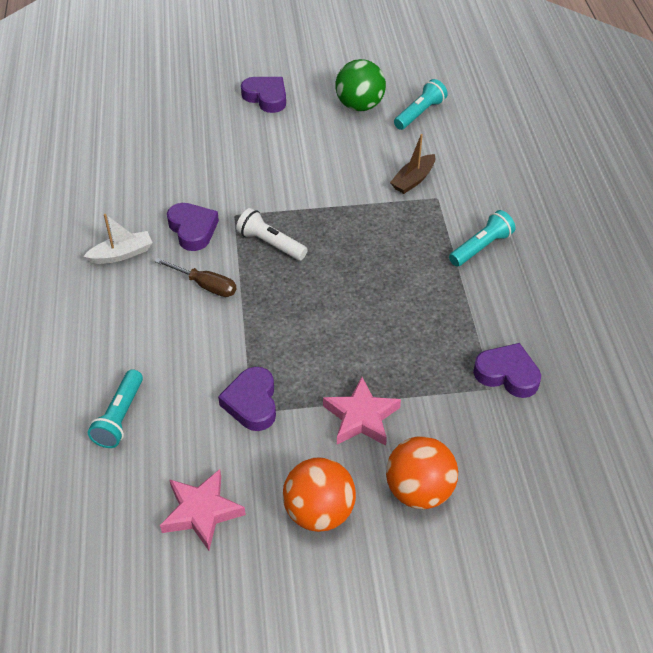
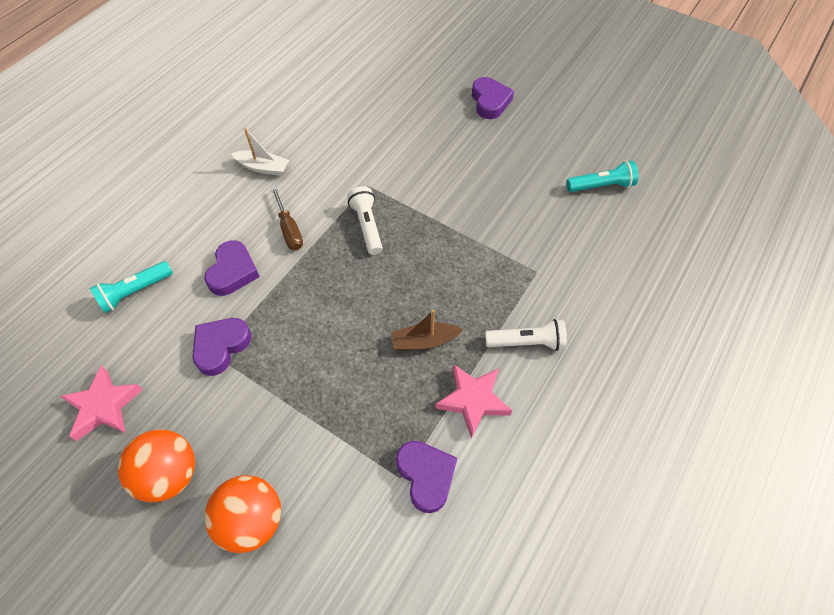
camera: 40 degrees right, 10 degrees up
(193, 229) = (327, 179): purple heart -> purple heart (233, 272)
(359, 106) = (557, 150): green ball -> none
(361, 417) = (278, 420): pink star -> pink star (473, 400)
(413, 180) = (533, 242): brown boat -> brown boat (424, 341)
(481, 247) = (527, 342): turquoise flashlight -> white flashlight

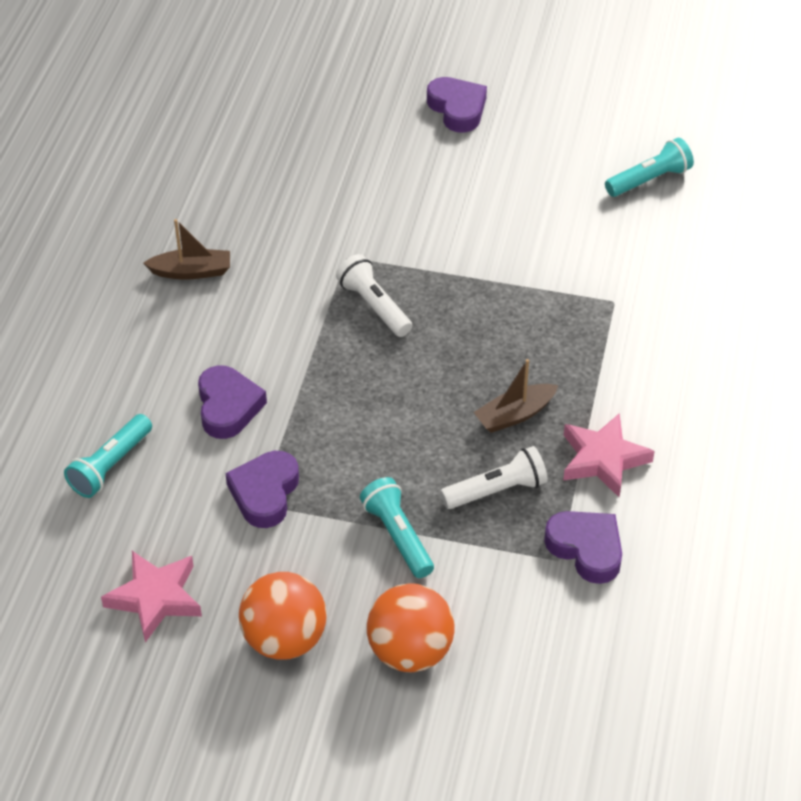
camera: 20 degrees left, 10 degrees down
(263, 168) = (192, 271): white boat -> brown boat
(289, 229) = (273, 337): brown screwdriver -> none
(293, 414) = (397, 536): none -> turquoise flashlight
(527, 342) = (637, 381): white flashlight -> white flashlight (497, 490)

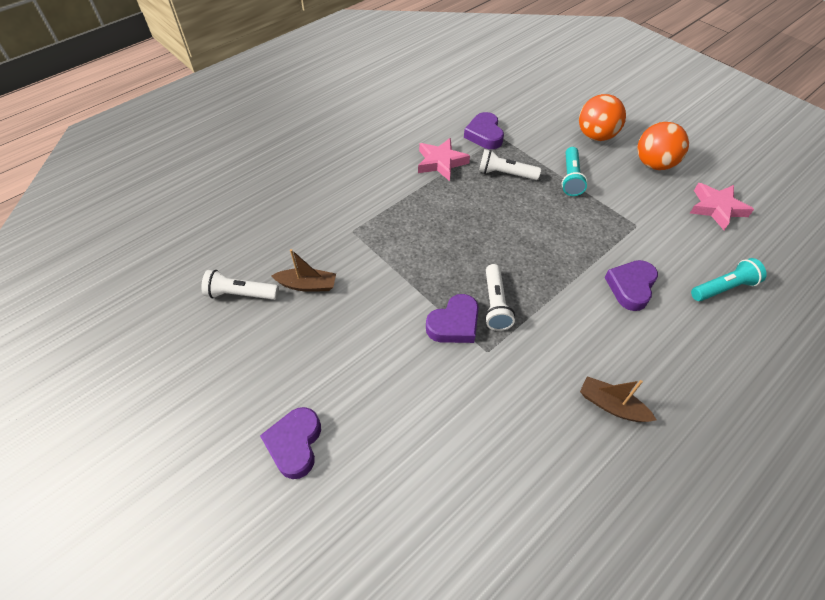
camera: 145 degrees left, 5 degrees up
(265, 493) = (631, 229): purple heart -> purple heart (454, 324)
(514, 415) = (465, 201): brown boat -> brown boat (307, 285)
(649, 180) = (241, 294): turquoise flashlight -> white flashlight

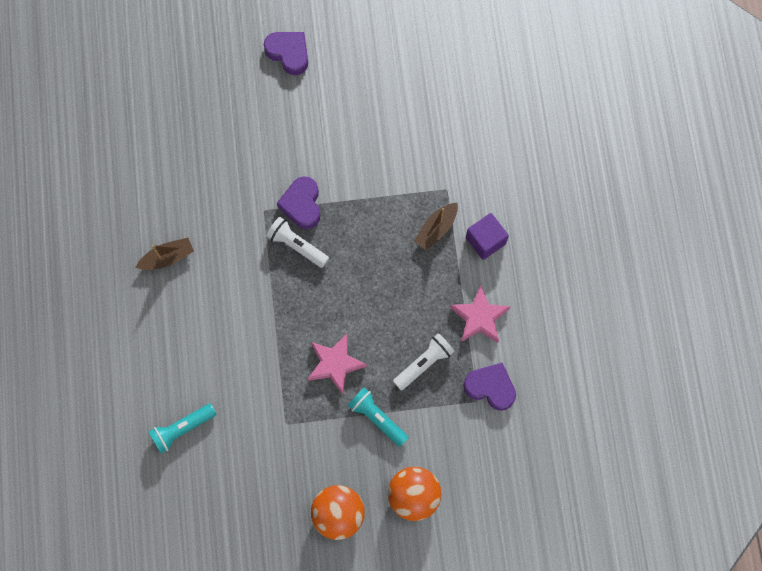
camera: 125 degrees right, 20 degrees up
(241, 294) = (437, 76): white flashlight -> none
(307, 285) = (412, 125): brown boat -> brown boat (436, 229)
(377, 187) = (485, 241): none -> purple cube
(631, 287) = (236, 358): purple heart -> none
(716, 208) = (251, 514): pink star -> pink star (335, 364)
(723, 288) = (182, 429): turquoise flashlight -> turquoise flashlight turned 45 degrees clockwise

